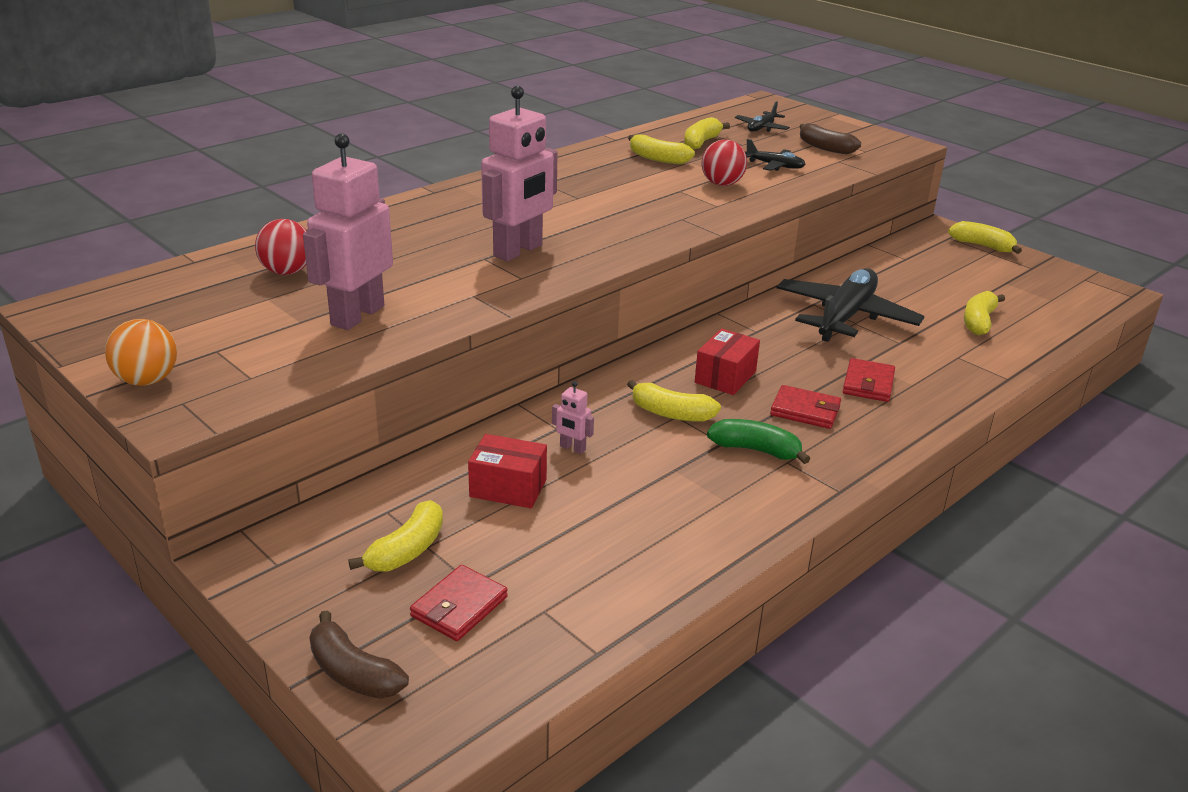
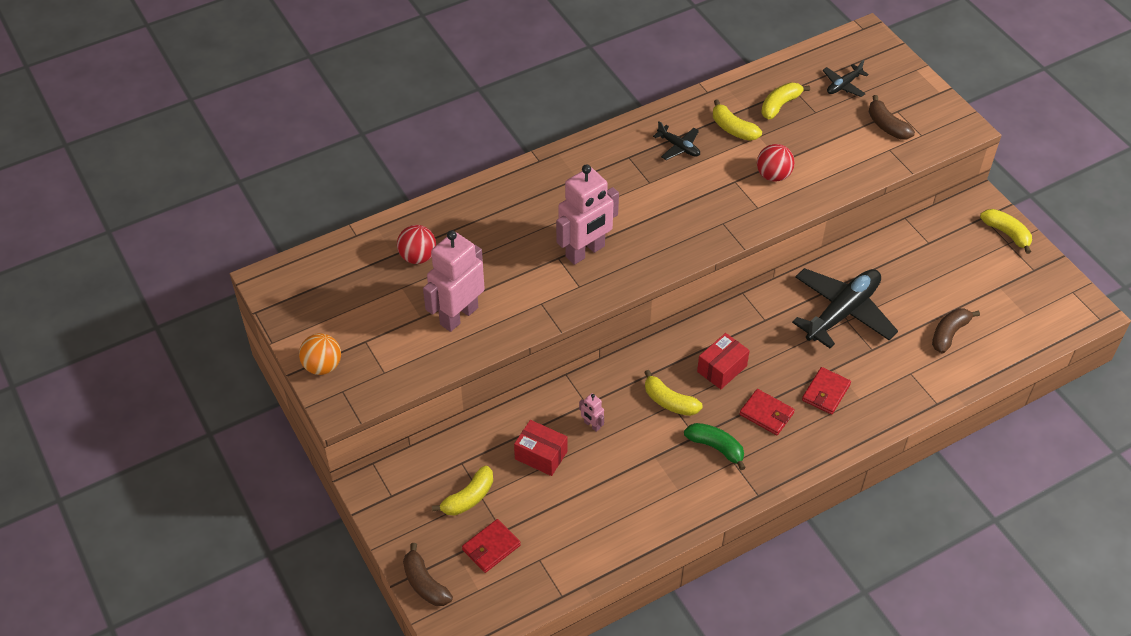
camera: 15 degrees right, 20 degrees up
(775, 166) = (829, 151): black plane -> black plane (678, 147)
(978, 322) = (949, 334): yellow banana -> brown banana

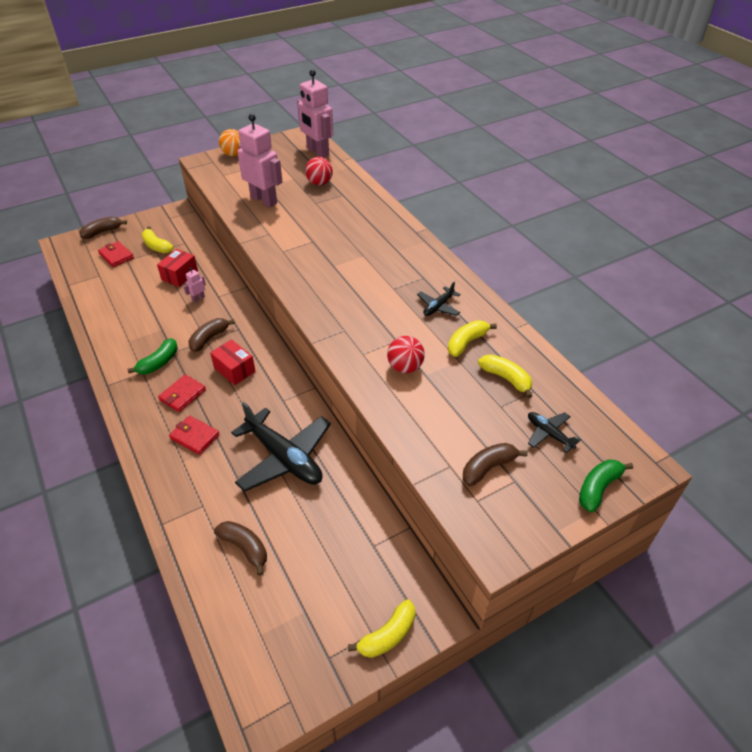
camera: 90 degrees right, 5 degrees down
(585, 252) = (317, 254): pink robot -> pink robot (317, 152)
(669, 401) = (209, 338): yellow banana -> brown banana
(895, 64) = (598, 488): none -> green banana

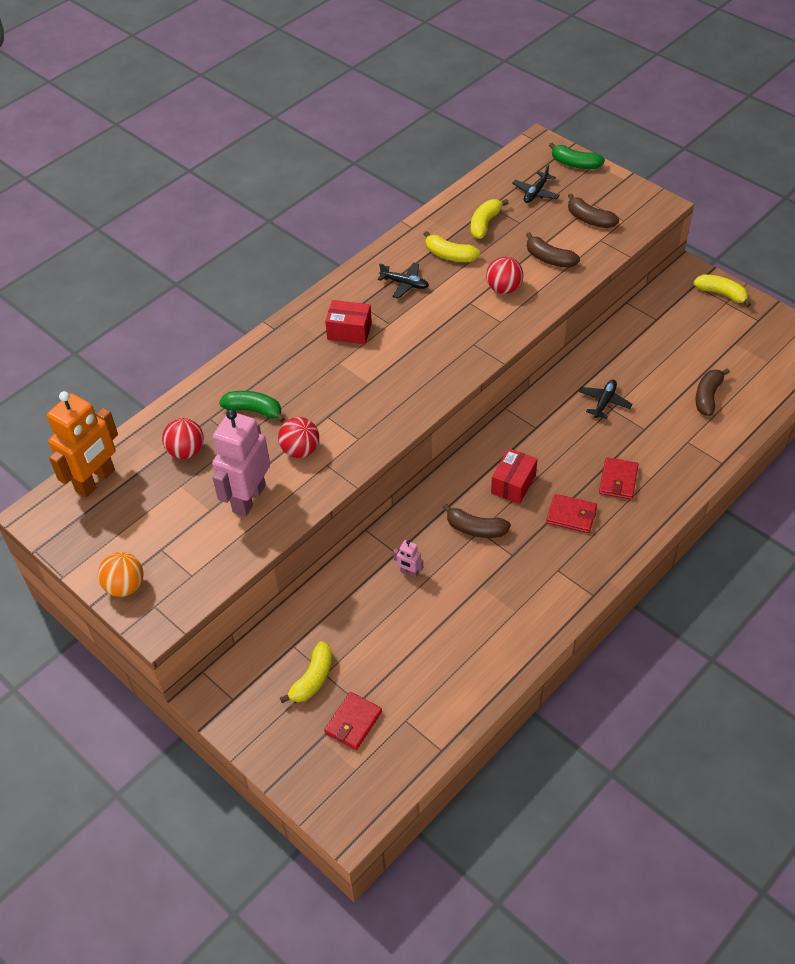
camera: 105 degrees left, 5 degrees up
(102, 232) = (299, 779): brown banana -> brown banana (549, 259)
(159, 363) = (536, 560): green banana -> green banana (254, 410)
(180, 275) = (370, 615): red box -> red box (349, 331)
(284, 458) = (604, 402): black plane -> black plane, size x0.47
(289, 225) = (300, 450): none -> red ball
(317, 152) = (95, 481): pink robot -> orange robot

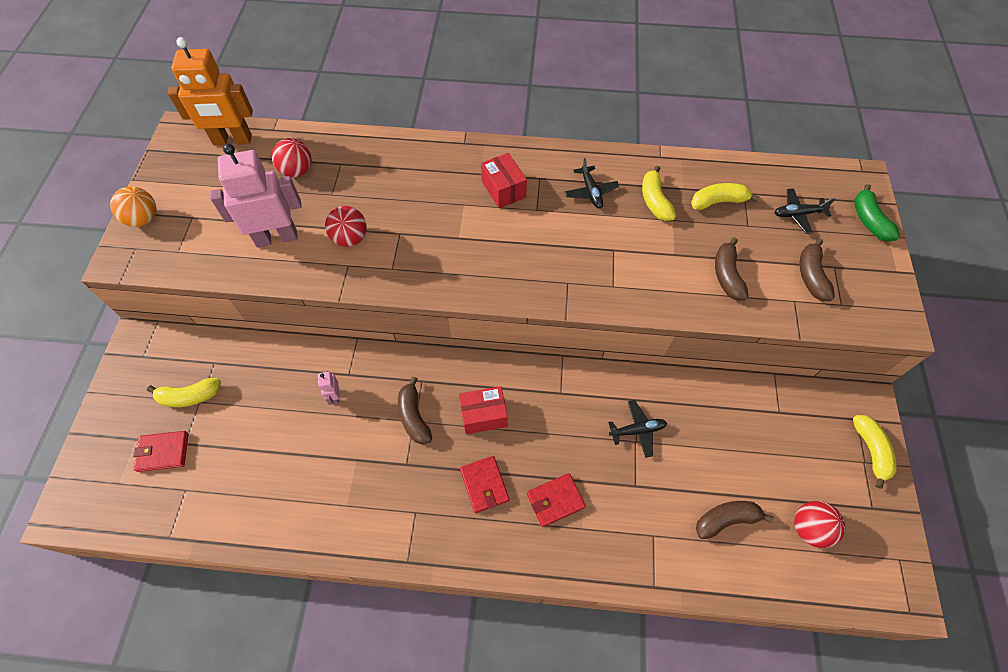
camera: 50 degrees right, 10 degrees up
(254, 410) = (369, 184): green banana -> none
(504, 289) = (654, 264): red ball -> red ball (809, 528)

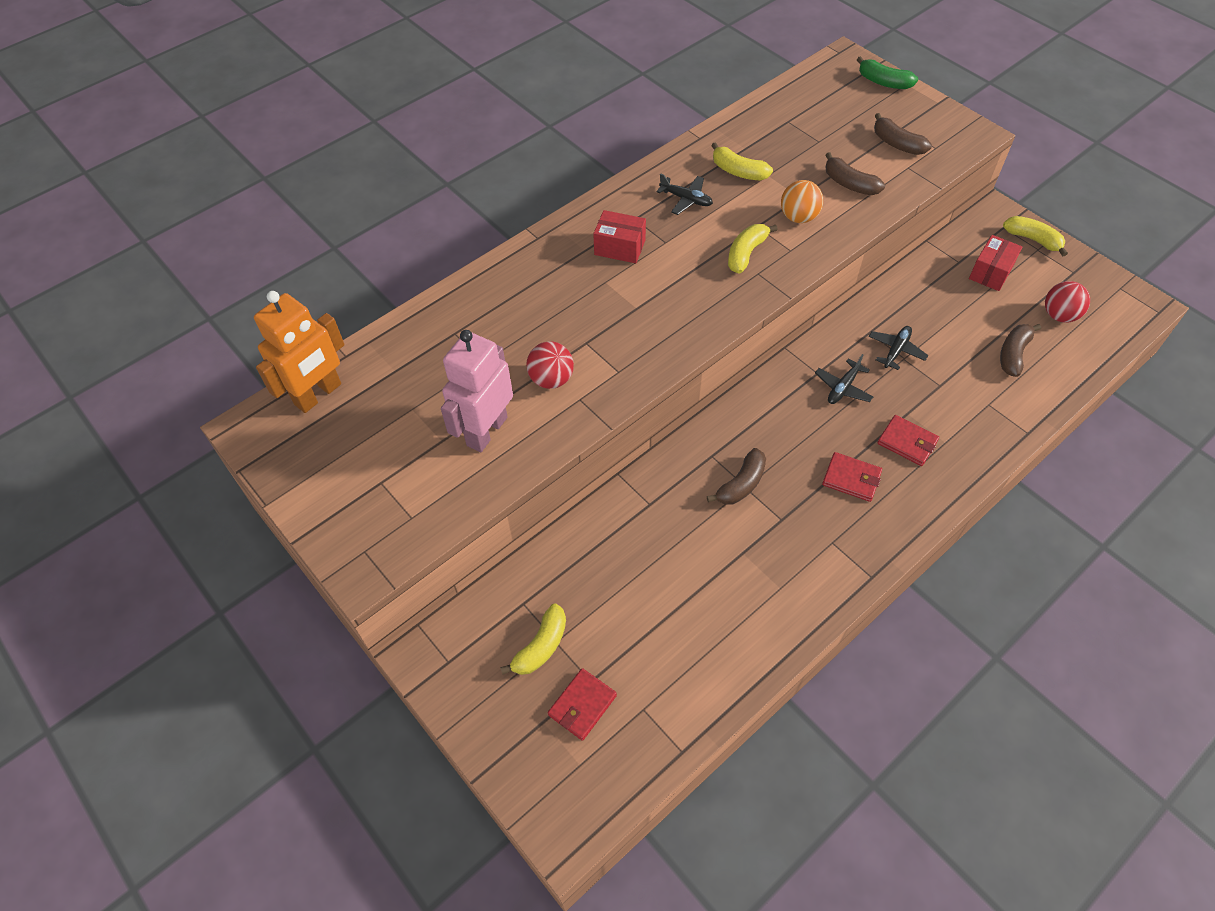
camera: 45 degrees left, 5 degrees down
(144, 219) = (333, 523): orange ball -> orange ball (798, 217)
(297, 171) = (423, 369): red ball -> none
(335, 396) = (662, 528): pink robot -> none
(414, 416) = (741, 484): brown banana -> brown banana turned 75 degrees counterclockwise
(483, 415) = (787, 436): red box -> red box (991, 272)
(555, 500) = (907, 442): red wallet -> red wallet turned 75 degrees counterclockwise
(718, 202) = (780, 140): yellow banana -> yellow banana (746, 253)
(798, 214) = (838, 110): black plane -> black plane (843, 387)

